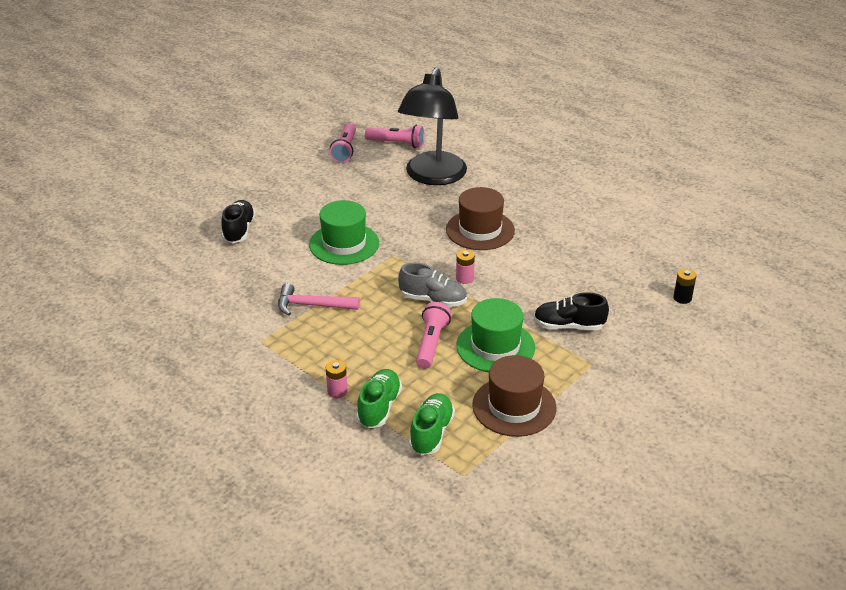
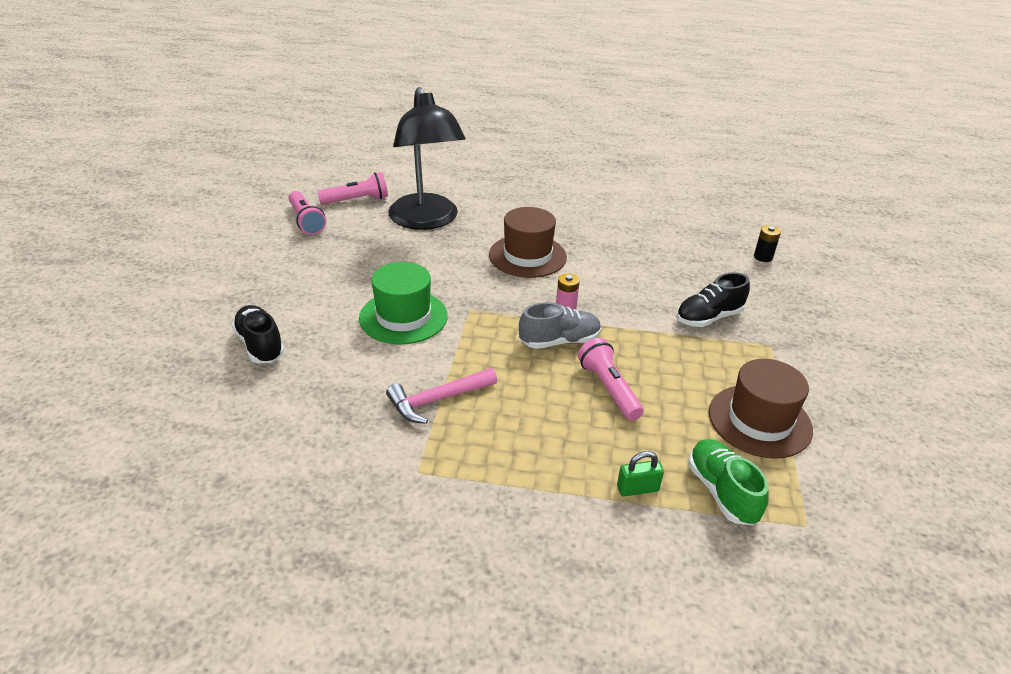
camera: 35 degrees left, 0 degrees up
(337, 391) = (573, 492): pink battery -> none
(379, 407) = (637, 489): green shoe -> green padlock
(495, 346) = (671, 365): green hat -> none

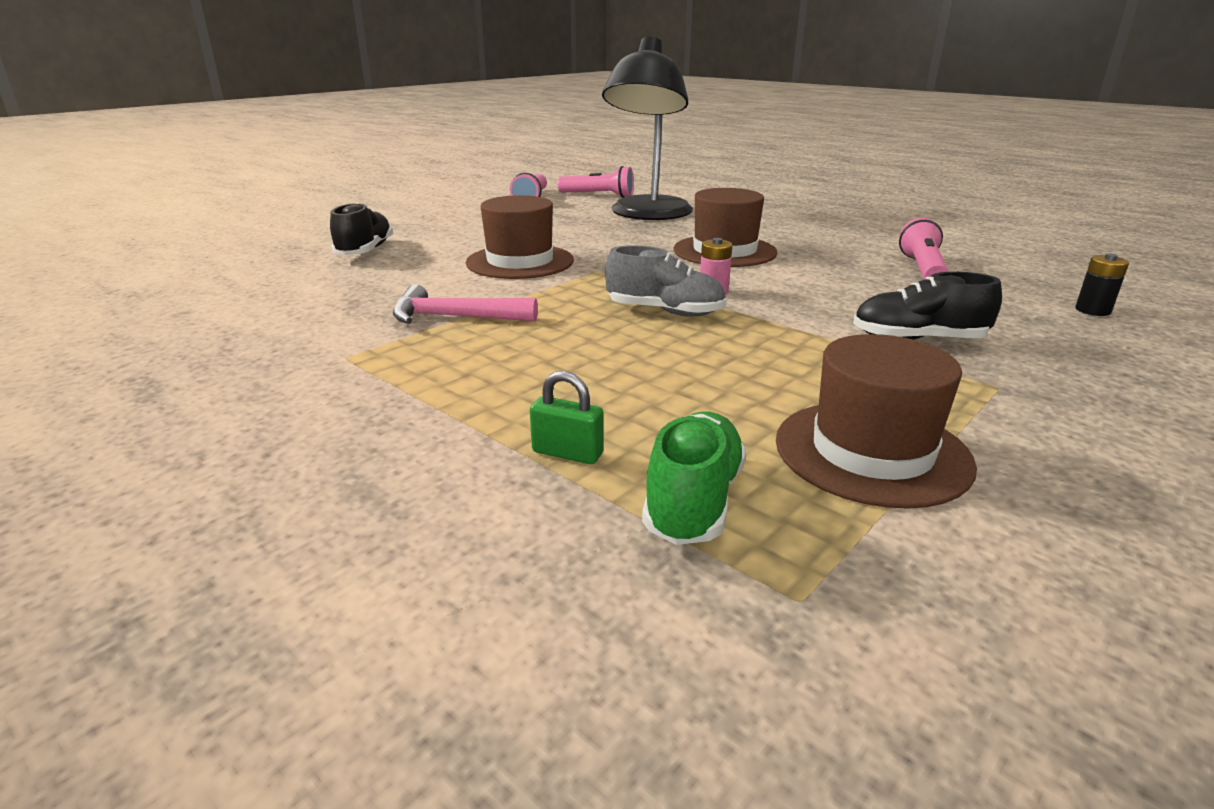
camera: 35 degrees right, 10 degrees down
(403, 317) = (520, 262): green hat -> brown hat
(609, 389) = (670, 360): pink flashlight -> pink flashlight (922, 269)

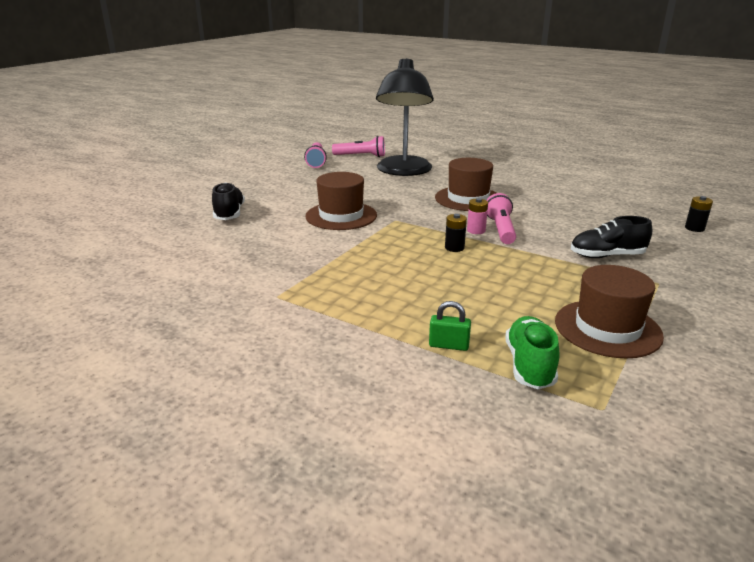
camera: 10 degrees left, 0 degrees up
(454, 317) = (326, 262): pink hammer -> none
(665, 312) = (454, 248): grey shoe -> black battery
(922, 269) = (592, 205): pink flashlight -> pink flashlight (501, 229)

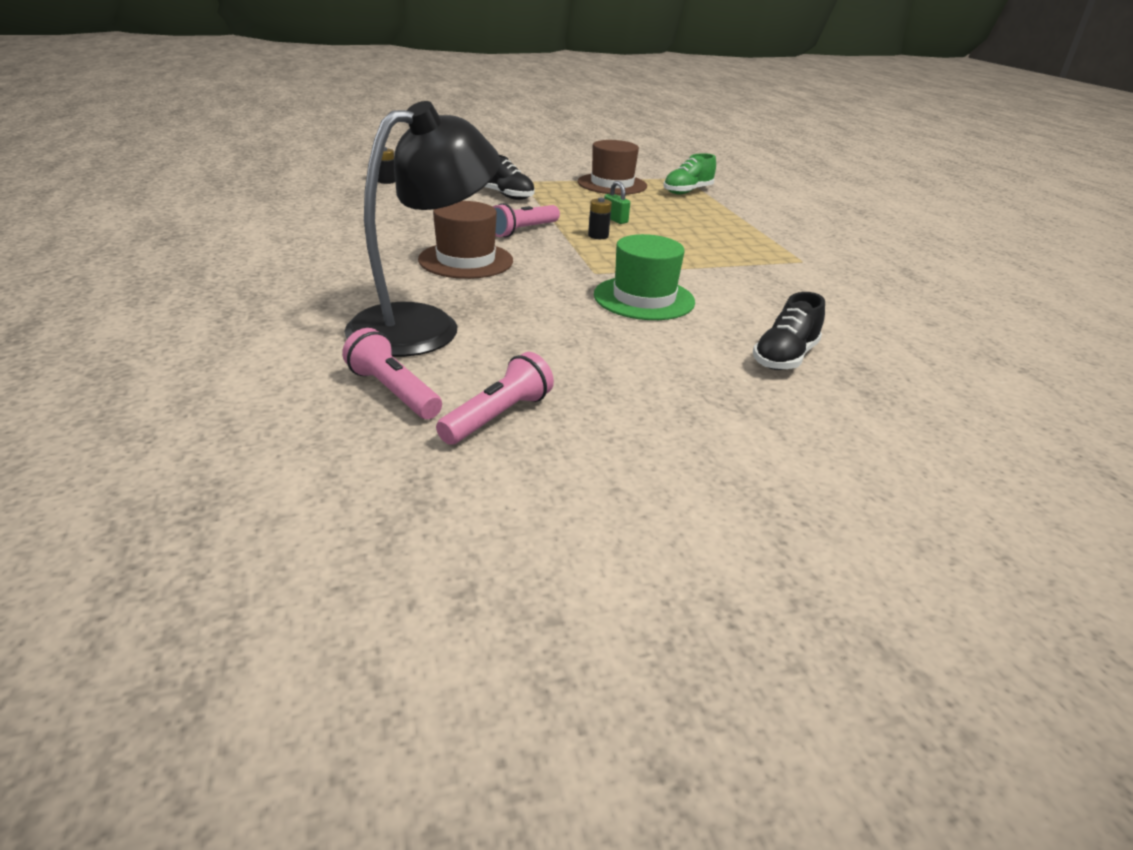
camera: 140 degrees left, 5 degrees up
(341, 216) = (644, 298): brown hat -> green hat
(448, 345) = (716, 208): green padlock -> green padlock (615, 219)
(476, 230) = (546, 238): pink battery -> none

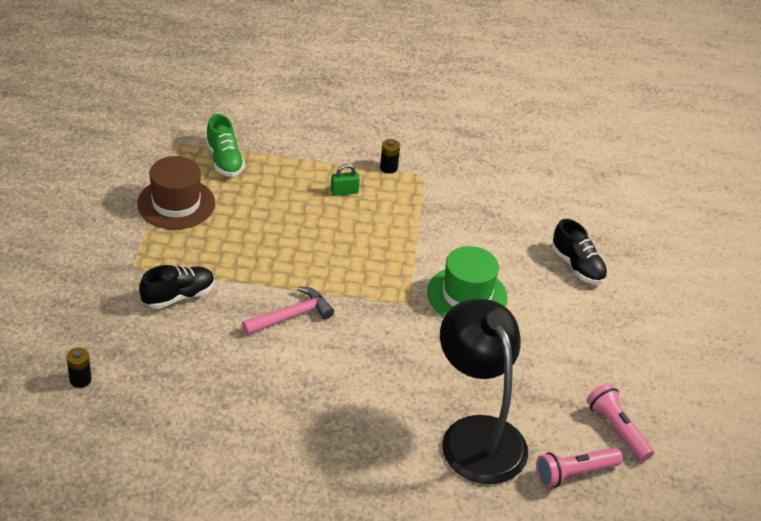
camera: 70 degrees left, 10 degrees up
(466, 260) = (353, 376): brown hat -> none
(523, 231) = (291, 315): pink flashlight -> pink hammer
(598, 236) = (324, 270): black battery -> black battery (388, 168)
(615, 219) = (286, 243): green padlock -> green padlock (344, 192)

